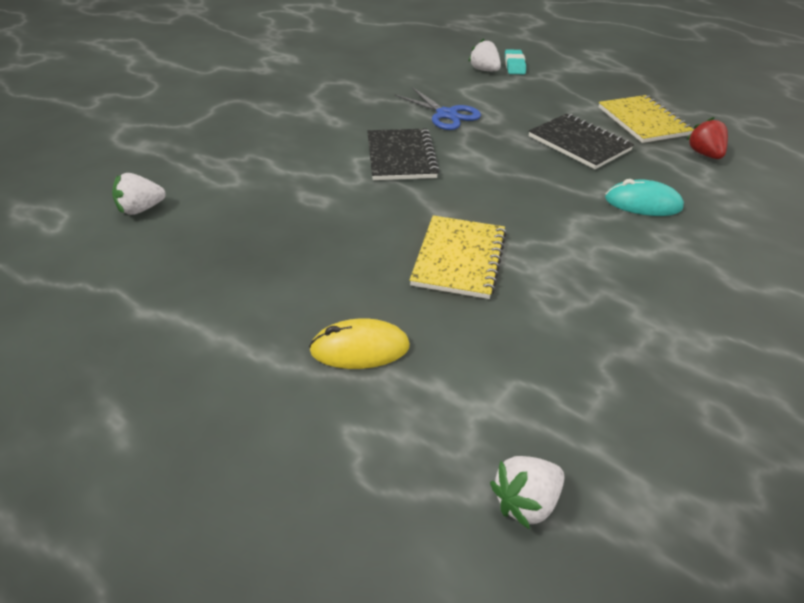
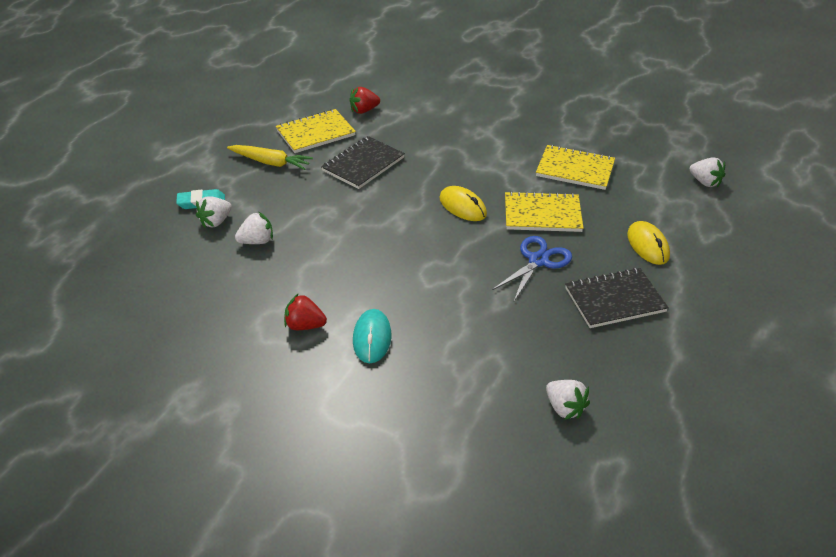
camera: 100 degrees left, 0 degrees up
(332, 98) = (305, 325): none -> red strawberry
(401, 157) = (415, 258): black notebook -> black notebook (615, 300)
(446, 114) = (326, 239): blue scissors -> blue scissors (538, 260)
(451, 85) = (257, 241): none -> white strawberry
(487, 198) = (462, 206): none -> yellow mouse
(571, 317) = (575, 169): none -> yellow notebook
(580, 96) = (271, 162): none -> yellow carrot
(643, 203) = (442, 139): turquoise mouse -> turquoise mouse (372, 338)

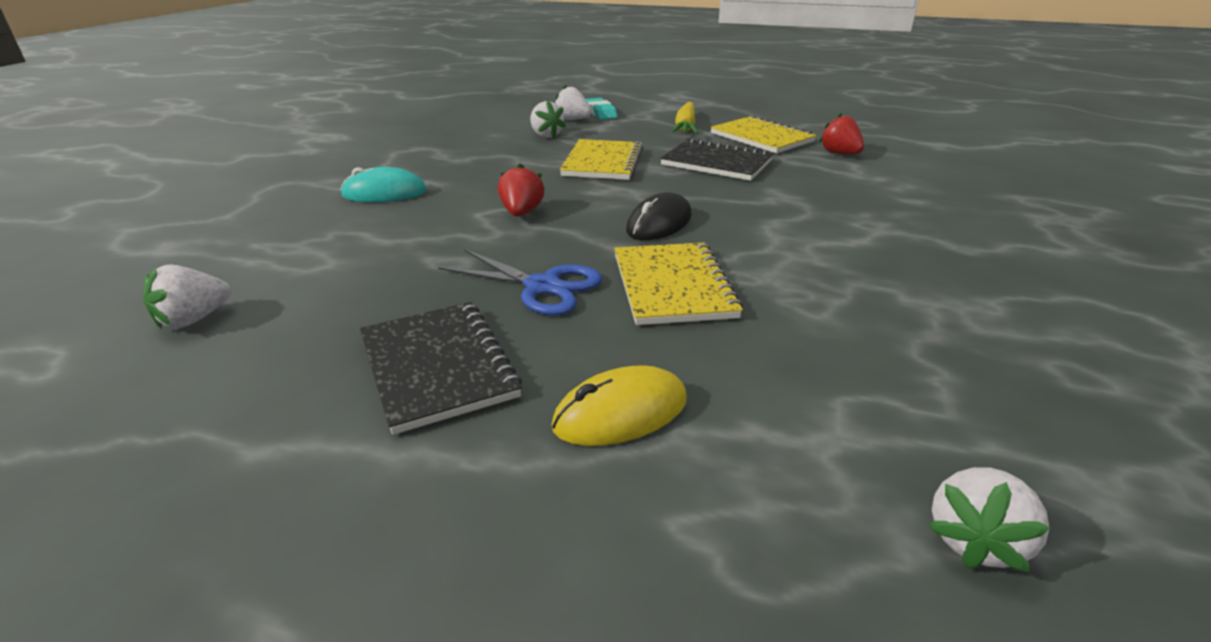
camera: 80 degrees right, 10 degrees down
(305, 325) = (412, 164): red strawberry -> red strawberry (521, 213)
(462, 206) = (659, 223): yellow mouse -> black mouse
(575, 169) = (842, 315): yellow notebook -> yellow notebook (603, 162)

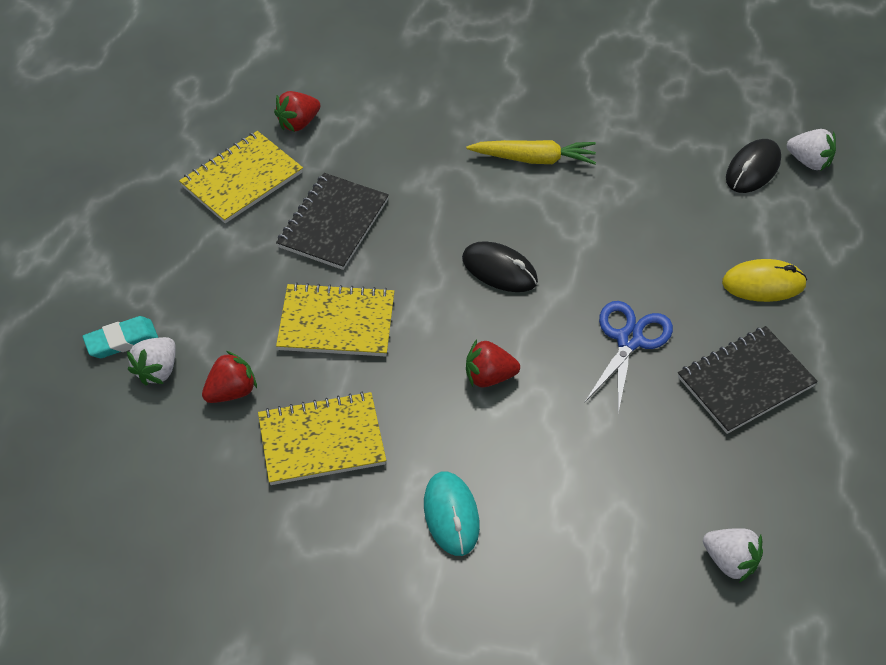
camera: 95 degrees left, 20 degrees up
(546, 135) = (231, 391): white strawberry -> red strawberry
(621, 413) = (763, 284): yellow mouse -> yellow mouse turned 60 degrees counterclockwise
(672, 286) = (611, 261): yellow notebook -> yellow notebook (322, 441)
(685, 127) = (196, 247): yellow carrot -> yellow carrot (534, 159)
(908, 443) = (753, 169): none -> black mouse

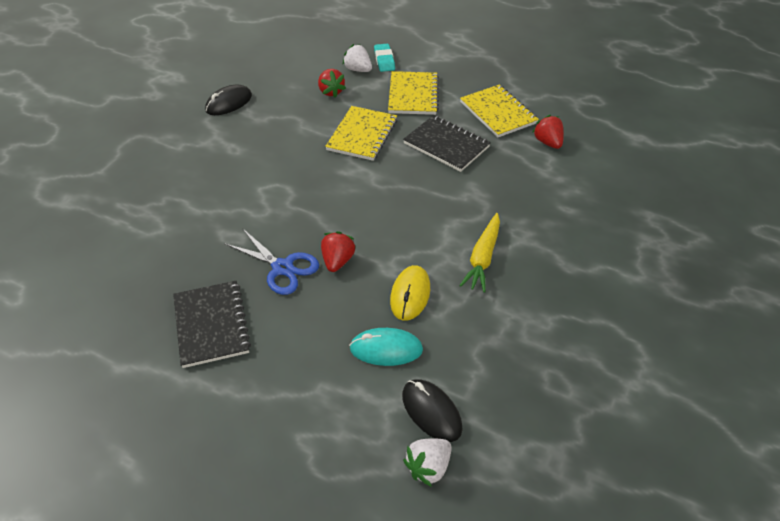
camera: 105 degrees right, 5 degrees down
(322, 441) = (280, 118): yellow notebook -> yellow notebook (413, 95)
(451, 515) = (202, 157): turquoise mouse -> turquoise mouse (386, 349)
(489, 377) = (288, 191): red strawberry -> red strawberry (337, 261)
(499, 270) = (375, 214): black mouse -> black mouse (229, 103)
(730, 561) = (86, 270): white strawberry -> none
(763, 284) = (296, 371): yellow mouse -> yellow mouse (410, 294)

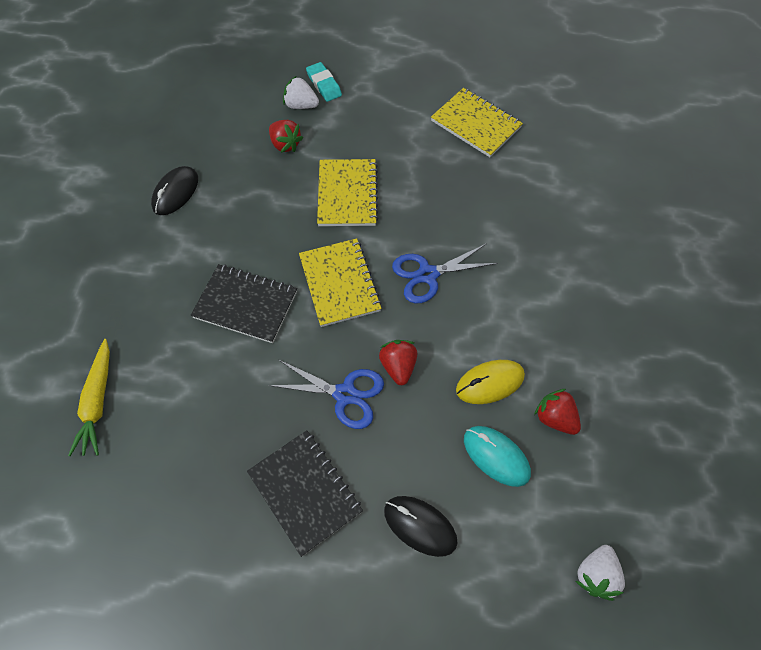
camera: 20 degrees left, 15 degrees up
(386, 349) = (496, 456): turquoise mouse -> turquoise mouse turned 60 degrees clockwise
(398, 205) = (427, 274): none -> blue scissors
(410, 294) = (490, 383): yellow mouse -> yellow mouse turned 75 degrees clockwise
(413, 95) = (377, 124): yellow notebook -> yellow notebook (339, 283)
(431, 412) = (571, 512): black mouse -> black mouse (420, 526)
(446, 145) = (442, 182): black notebook -> black notebook (245, 305)
(483, 258) = (540, 314): yellow carrot -> yellow carrot (97, 402)
(548, 142) = (541, 149): red strawberry -> red strawberry (555, 418)

